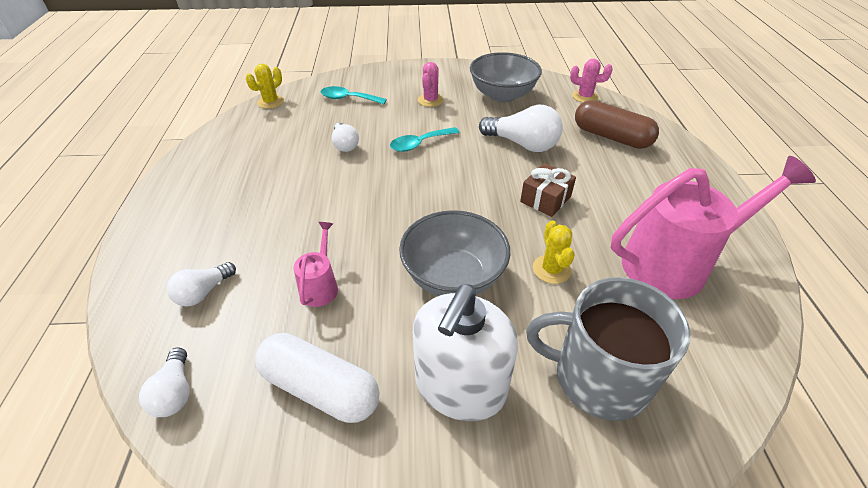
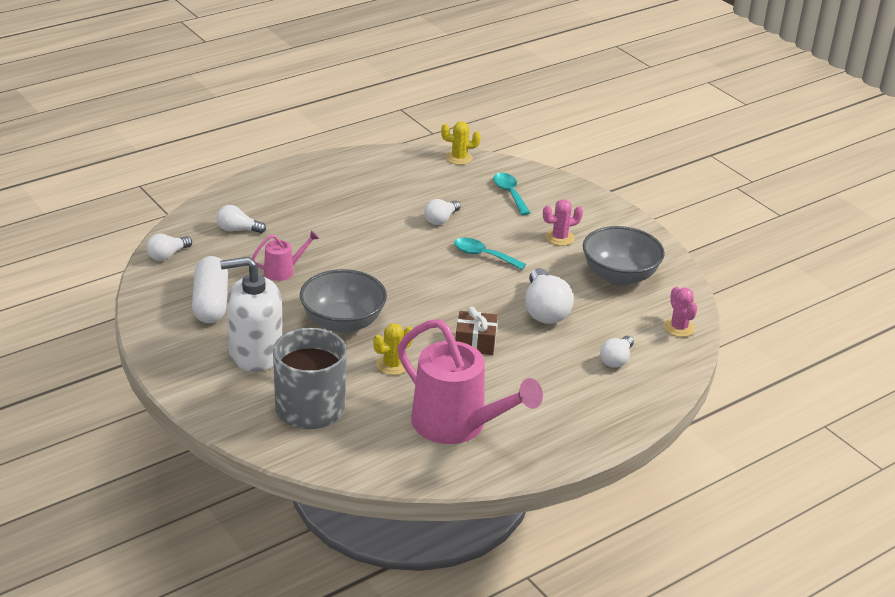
camera: 55 degrees right, 10 degrees down
(611, 137) = (616, 360): brown capsule -> white light bulb

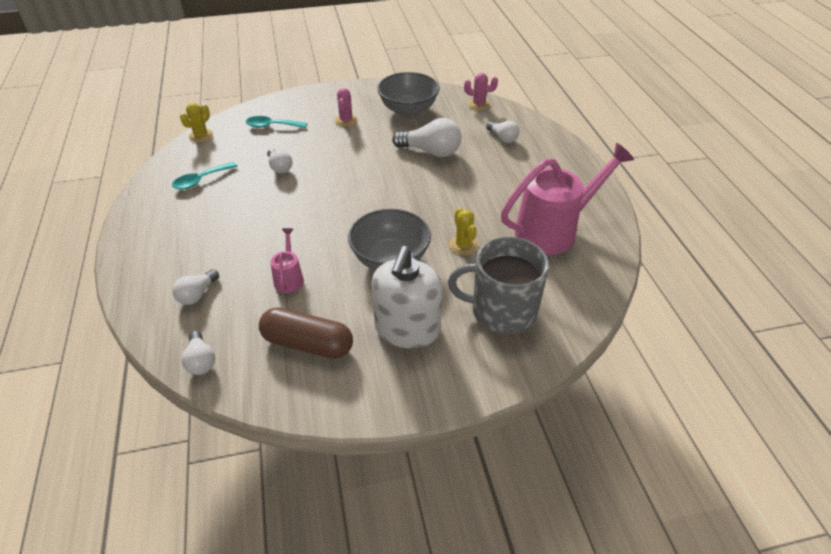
camera: 65 degrees left, 10 degrees up
(211, 302) = (307, 344): white capsule -> brown capsule
(475, 342) = (454, 194): brown gift -> none
(483, 255) = (344, 160): turquoise spoon -> turquoise spoon (201, 180)

